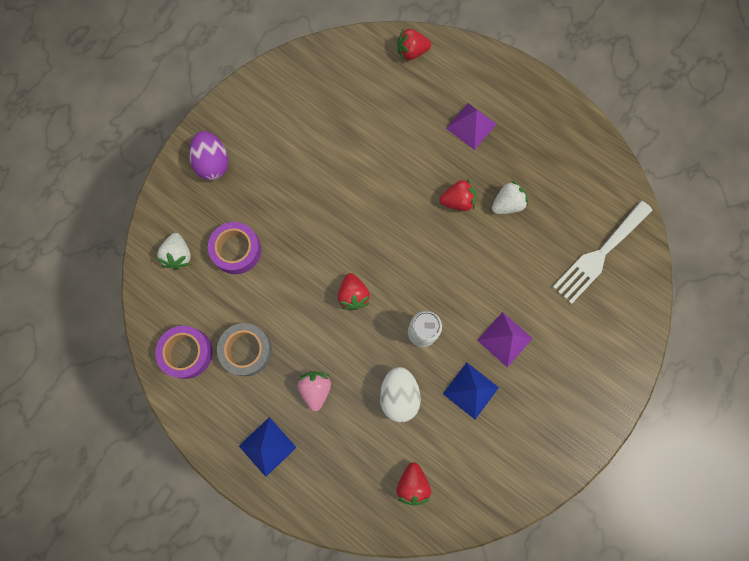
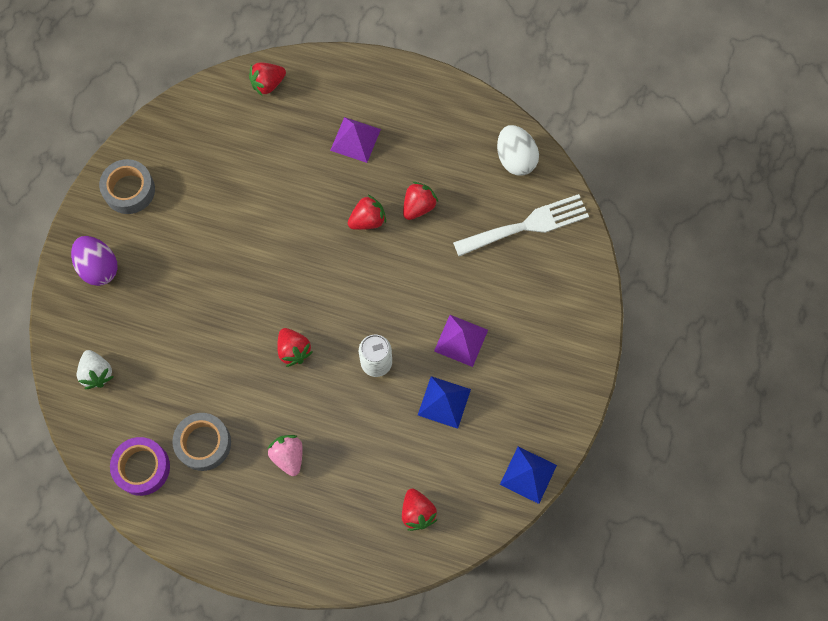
camera: 20 degrees left, 5 degrees down
(236, 250) = (156, 347): purple tape -> none
(262, 105) = (129, 190): none -> grey tape
(267, 446) = (259, 529): blue pyramid -> blue pyramid (528, 474)
(399, 395) = (374, 432): white egg -> white egg (515, 159)
(507, 204) = (418, 206): white strawberry -> red strawberry
(599, 255) = (527, 225): white fork -> white fork turned 135 degrees counterclockwise

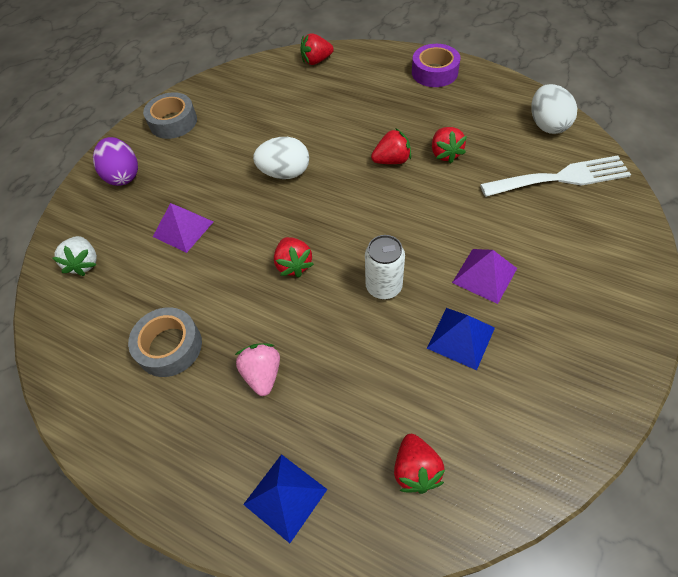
camera: 15 degrees right, 15 degrees down
(142, 468) = (93, 364): purple tape -> purple tape (434, 72)
(264, 247) = (285, 173): none -> white egg
(355, 139) = (388, 101): purple pyramid -> purple pyramid (183, 229)
(418, 206) = (445, 154): red strawberry -> red strawberry turned 120 degrees clockwise
(528, 474) = (571, 441): blue pyramid -> blue pyramid (285, 496)

